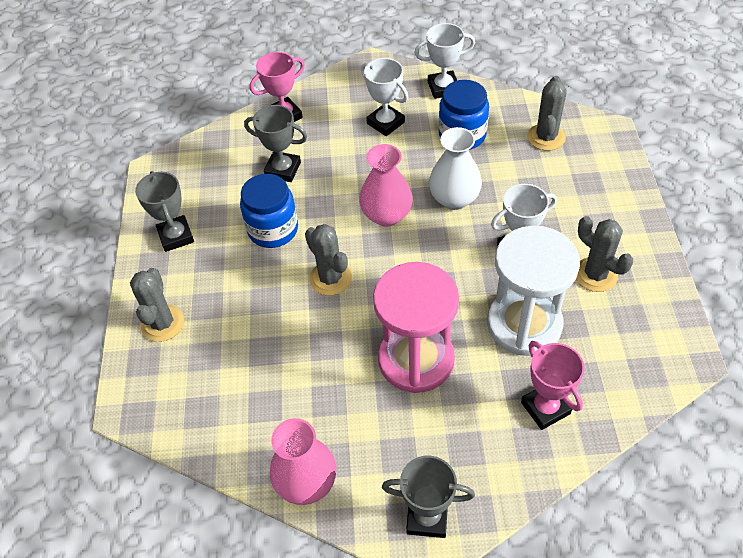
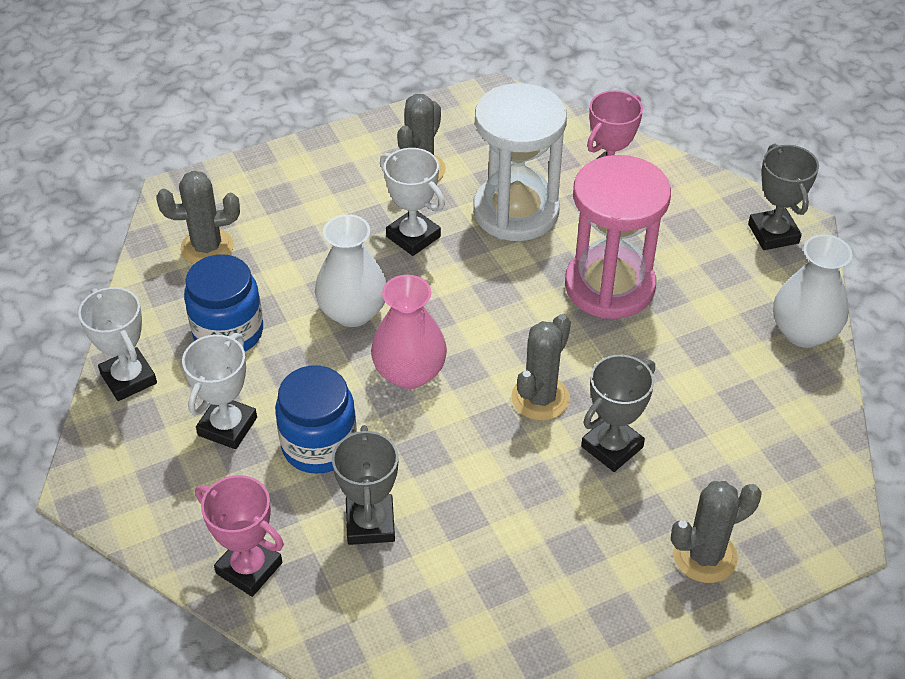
camera: 115 degrees left, 5 degrees down
(176, 236) = (557, 611): grey trophy -> grey trophy (612, 447)
(273, 229) = (490, 491): blue jar -> blue jar (319, 445)
(306, 482) = (803, 332): pink vase -> white vase

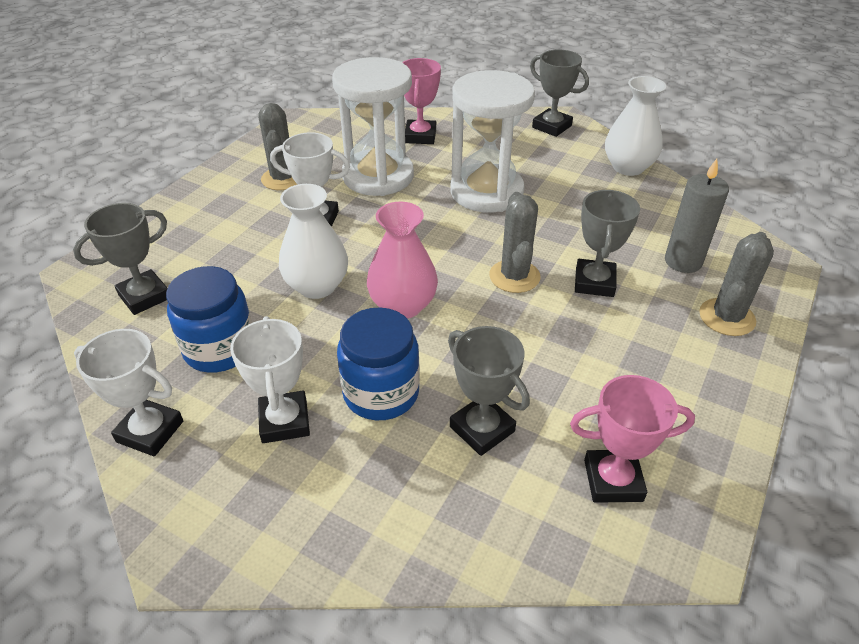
camera: 35 degrees left, 5 degrees down
(207, 247) = (144, 296): grey cactus -> grey trophy
(249, 568) = (414, 529): pink trophy -> pink trophy (613, 480)
(609, 286) = (486, 192): pink hourglass -> white hourglass
(731, 475) = (683, 261): none -> grey candle

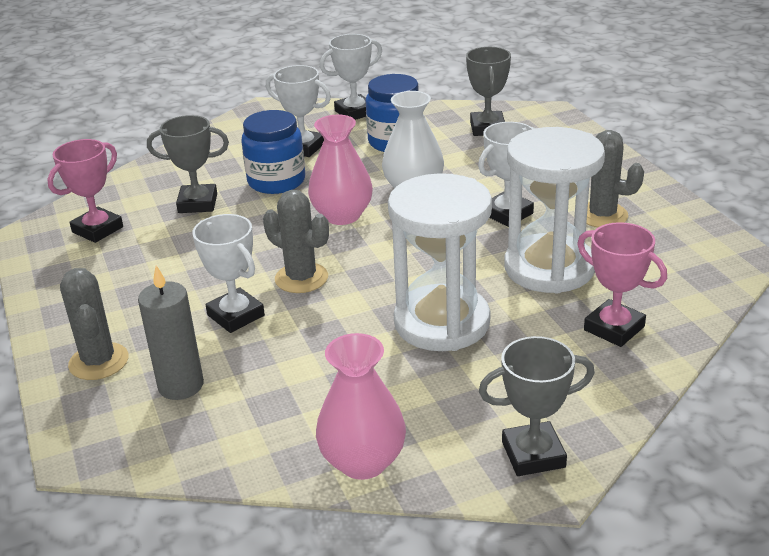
camera: 130 degrees right, 10 degrees down
(594, 282) = (236, 315): grey trophy -> white trophy
(628, 167) = (363, 461): white vase -> pink vase

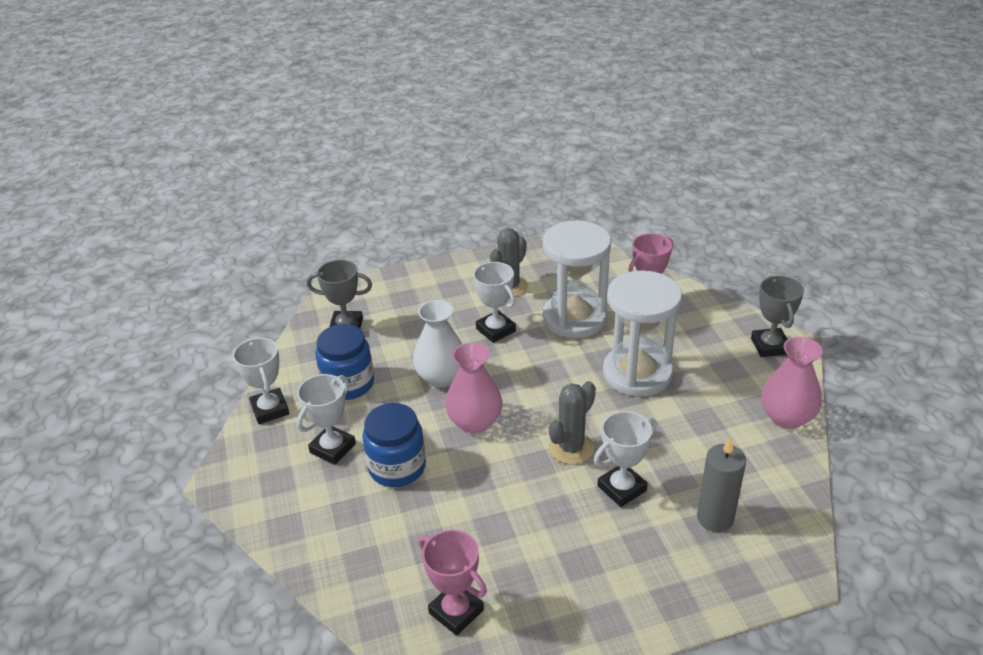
camera: 85 degrees left, 5 degrees up
(99, 362) = (685, 578): grey cactus -> none
(198, 203) = (424, 527): grey trophy -> none

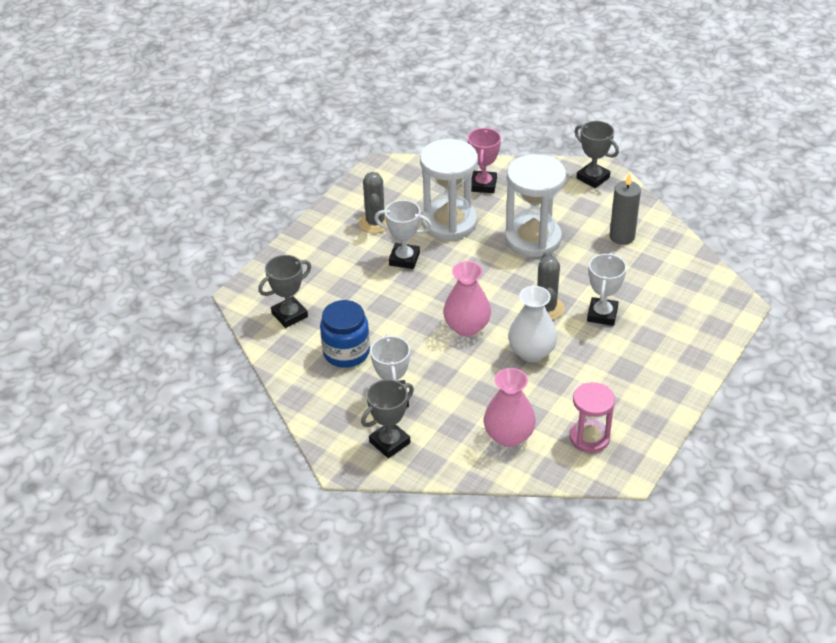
camera: 40 degrees left, 5 degrees up
(270, 409) = (311, 401): white trophy -> none
(280, 487) = (389, 442): none -> grey trophy
(397, 467) = (452, 384): blue jar -> none
(441, 377) = (407, 311): white vase -> white vase (531, 352)
(456, 611) = (589, 437): pink trophy -> pink hourglass
(715, 518) = (669, 301): grey candle -> grey candle (622, 237)
(786, 417) = (648, 219): pink vase -> pink vase (508, 436)

